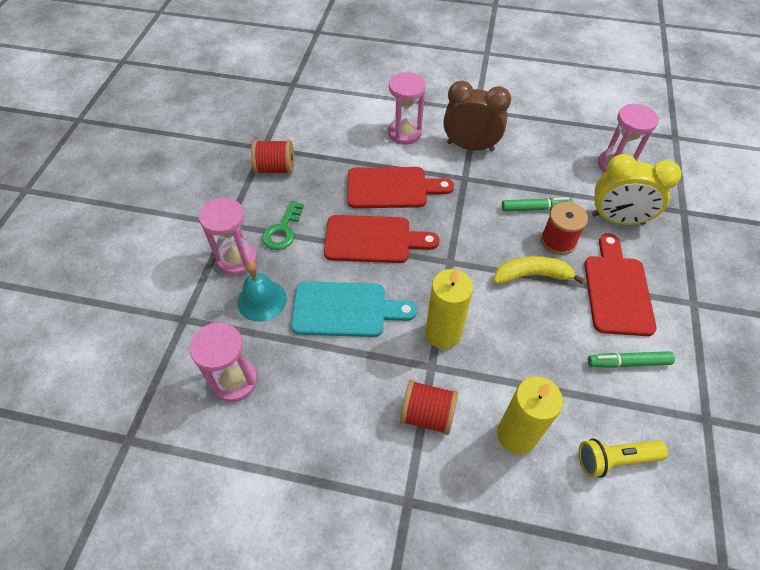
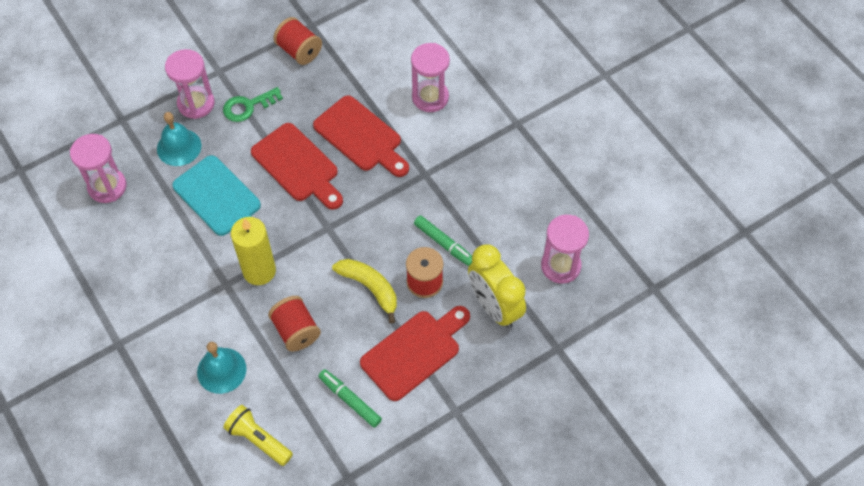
camera: 45 degrees right, 5 degrees up
(427, 414) = (187, 309): red spool -> red spool (296, 331)
(470, 146) = (466, 151): brown clock -> none
(516, 435) = (221, 370): yellow candle -> turquoise bell

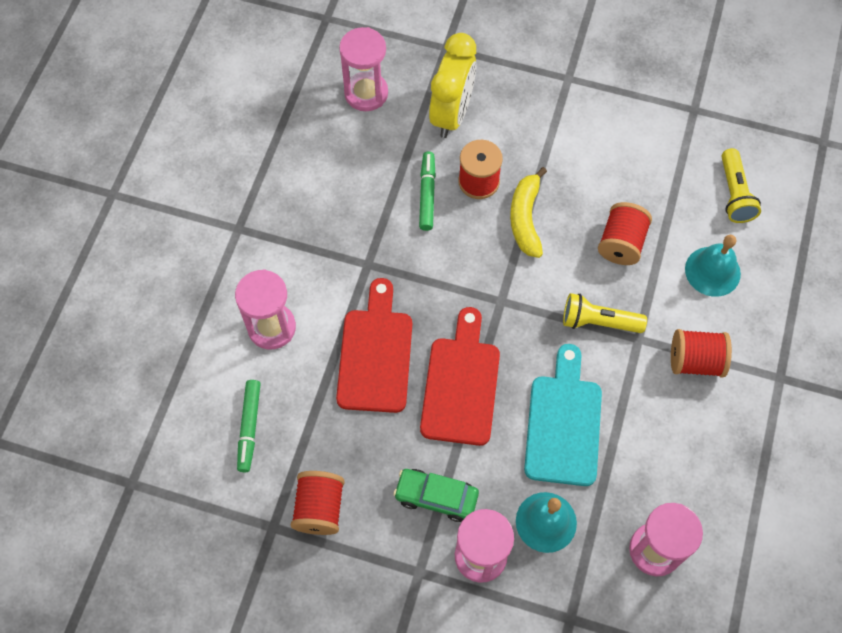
camera: 130 degrees left, 5 degrees up
(179, 304) = (695, 361): none -> red spool
(248, 106) = (436, 497): green key -> green car
(259, 271) = (598, 322): yellow candle -> yellow flashlight
(350, 400) = (635, 156): green marker -> green marker (249, 427)
(414, 352) = (549, 142): red cutting board -> none

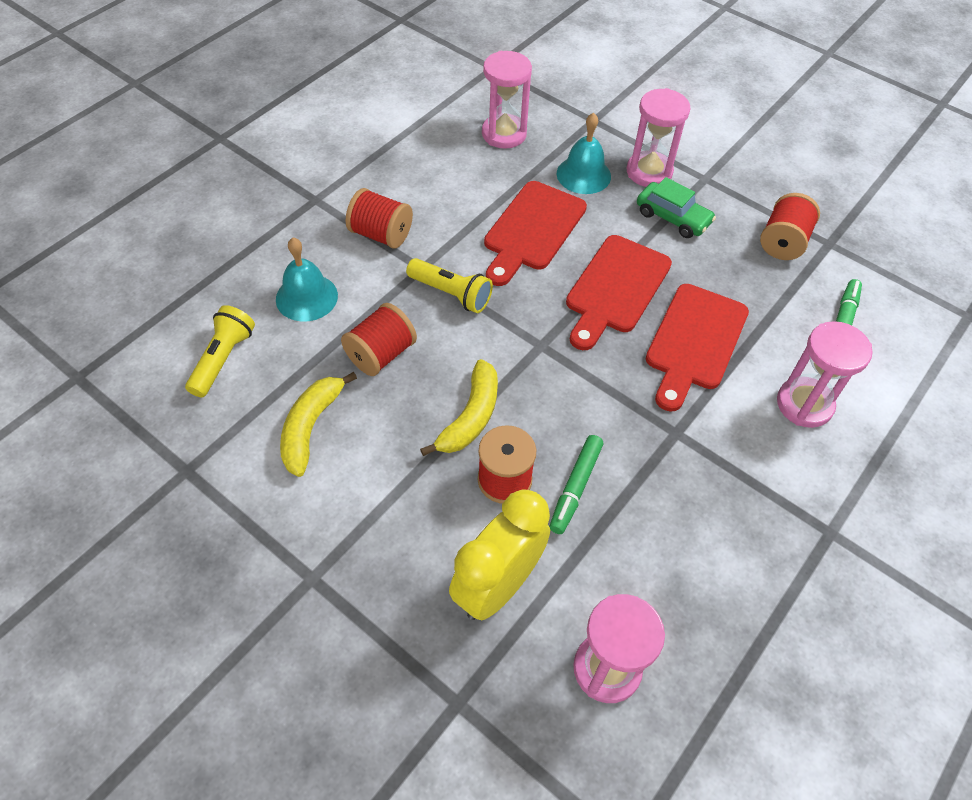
camera: 160 degrees left, 10 degrees down
(563, 423) = (532, 230): turquoise cutting board -> red cutting board
(634, 168) = (311, 427): none -> yellow banana

